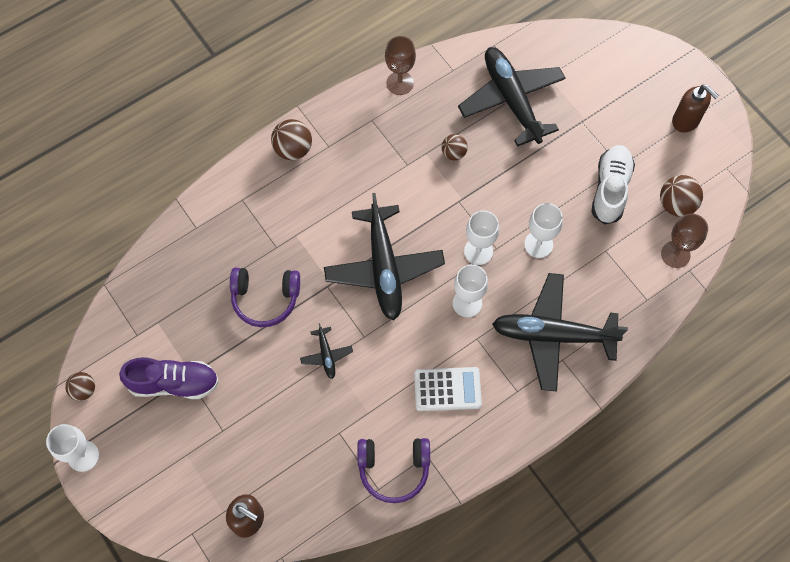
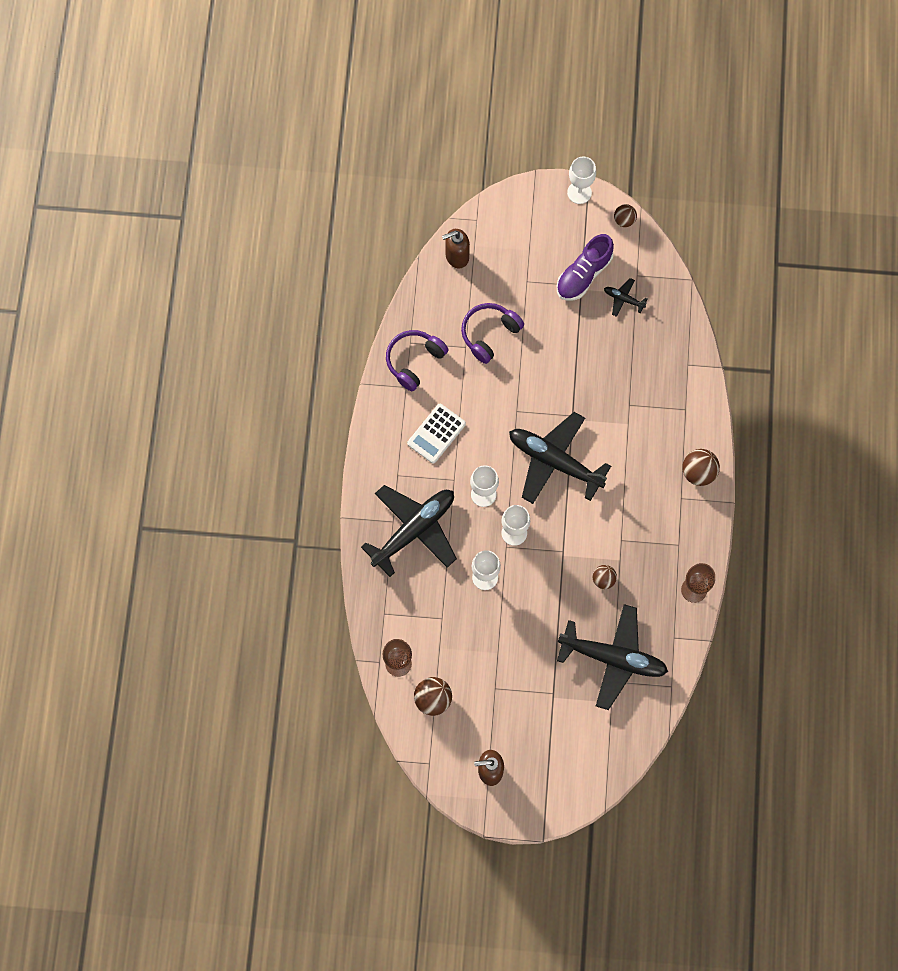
camera: 130 degrees right, 5 degrees up
(265, 299) = (596, 370): purple headphones -> purple headphones (489, 334)
(326, 355) = (523, 378): black plane -> black plane (623, 299)
(610, 189) = (483, 664): white shoe -> none

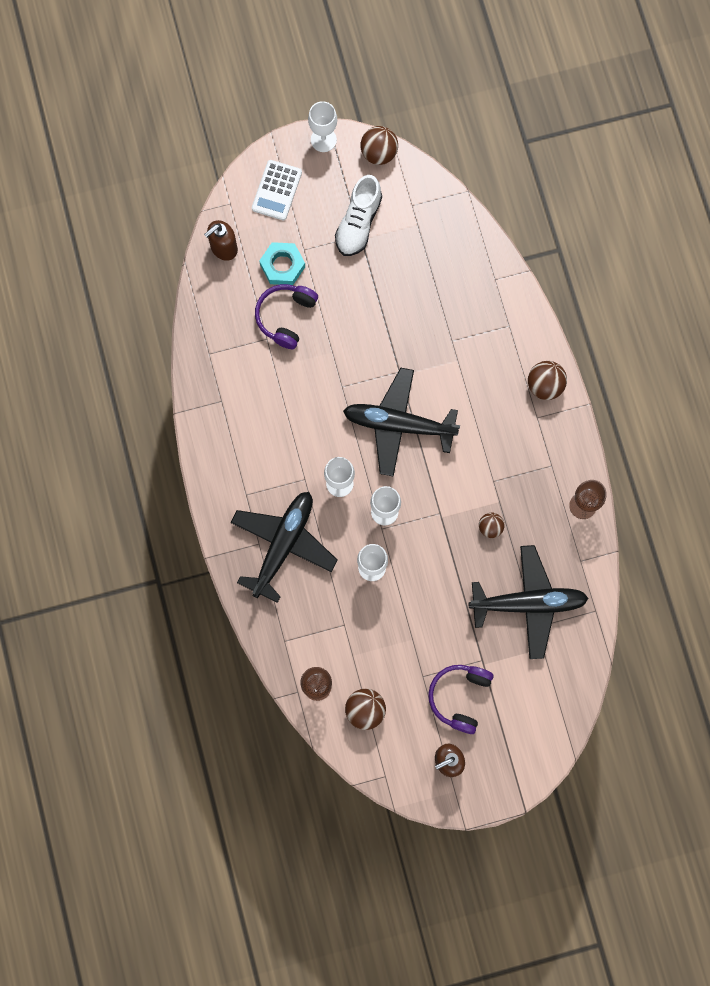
camera: 20 degrees left, 5 degrees up
(414, 361) = (220, 371): purple headphones -> purple headphones (459, 697)
(436, 433) = (270, 438): white calculator -> white calculator (277, 190)
(503, 289) = (282, 266): none -> turquoise nut
(583, 275) = (358, 223): purple shoe -> white shoe
(623, 299) = (407, 234): black plane -> none
(624, 220) = (379, 153): brown ball -> brown ball, size x1.55

